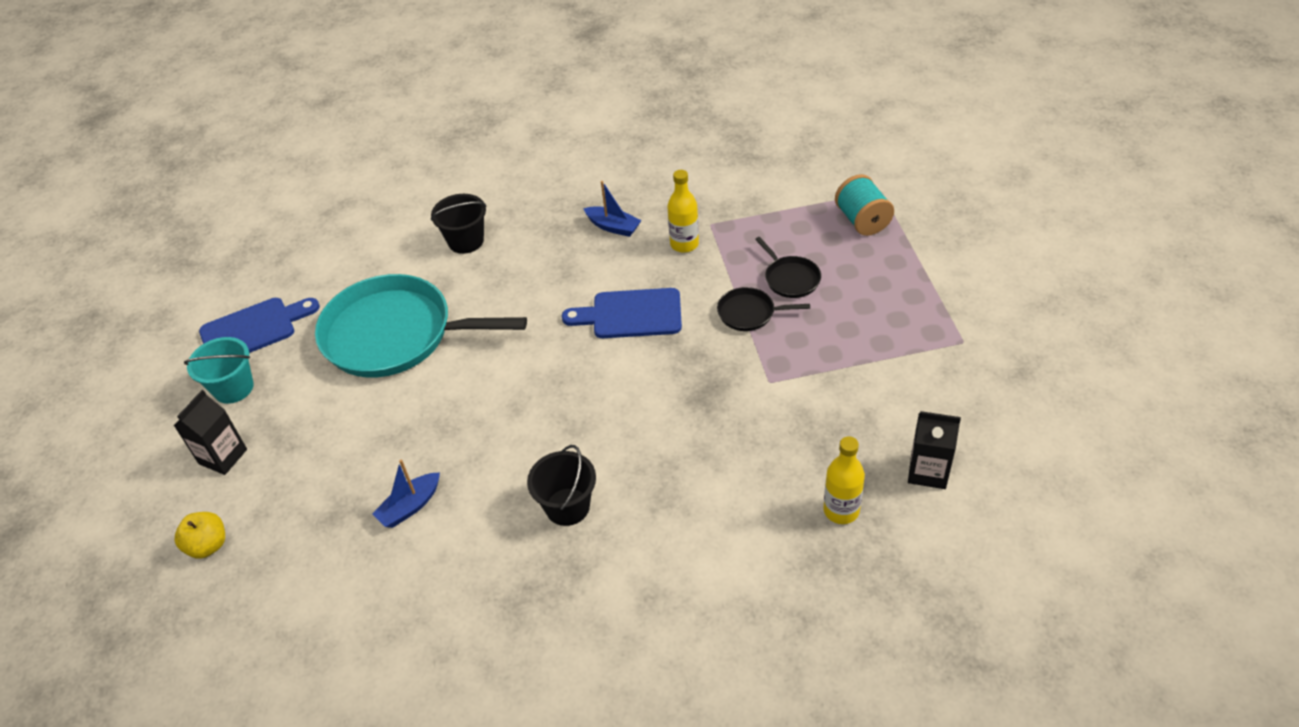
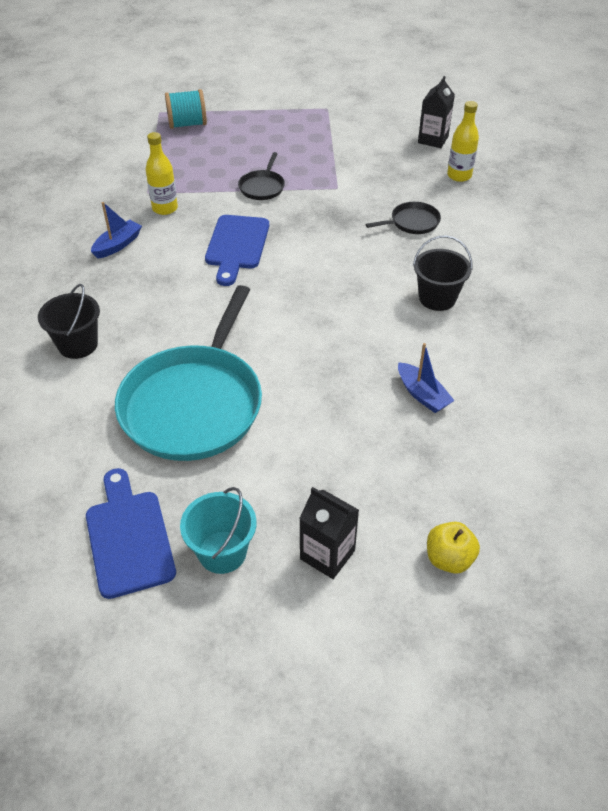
camera: 85 degrees left, 0 degrees up
(790, 278) = (233, 164): black pan -> black pan (412, 222)

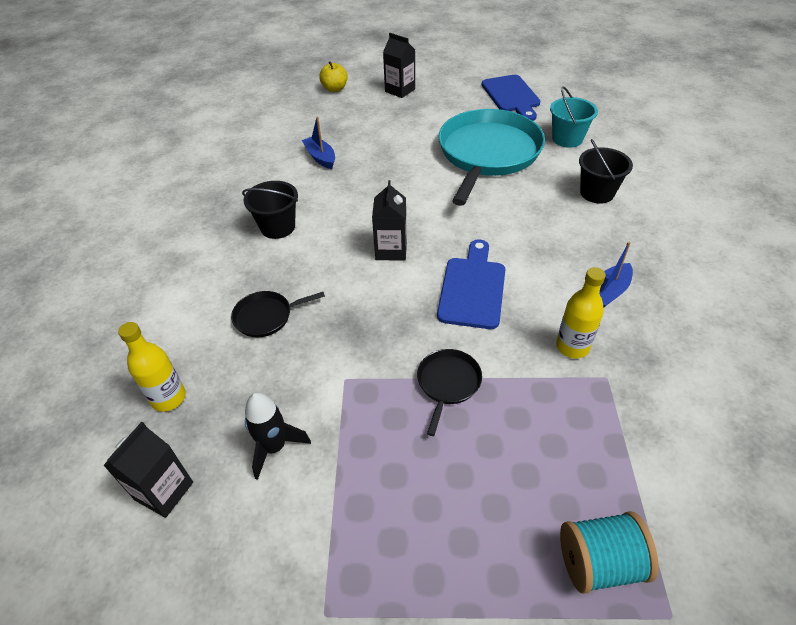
camera: 175 degrees left, 0 degrees up
(222, 552) = (457, 91): turquoise bucket -> turquoise bucket (567, 139)
(313, 277) = (391, 250): none -> black carton
(374, 156) = (274, 447): none -> black rocket

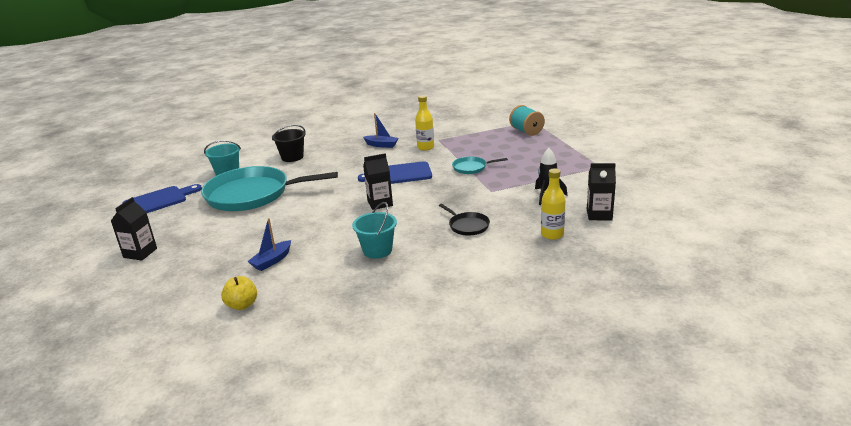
camera: 110 degrees left, 20 degrees down
(278, 227) = (377, 250): black bucket -> turquoise bucket
(335, 89) = (131, 292): yellow apple -> yellow apple (242, 305)
(448, 383) = (471, 168): black pan -> turquoise pan

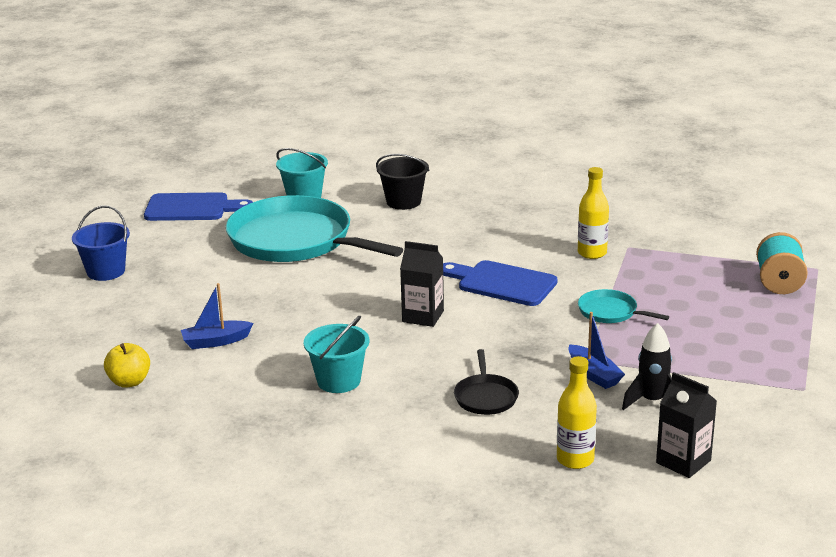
camera: 35 degrees right, 0 degrees up
(140, 253) = (106, 271): black carton -> blue bucket
(381, 145) = (538, 226): blue boat -> blue boat (594, 374)

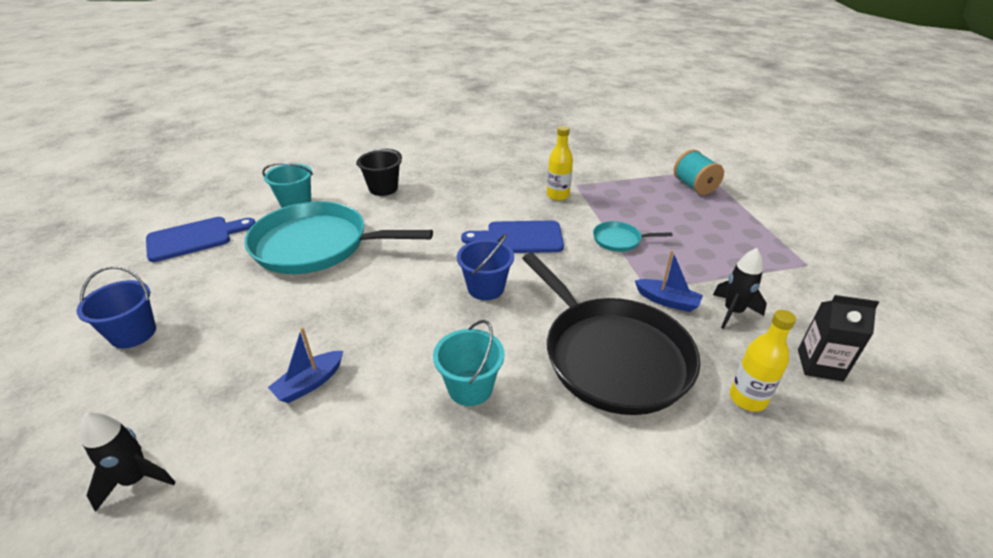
camera: 30 degrees left, 10 degrees up
(67, 361) = (137, 479): none -> black rocket
(129, 382) = (238, 481): yellow apple -> none
(423, 316) = (486, 288): black carton -> blue bucket
(485, 397) = (612, 356): black pan -> black pan, size x2.35

